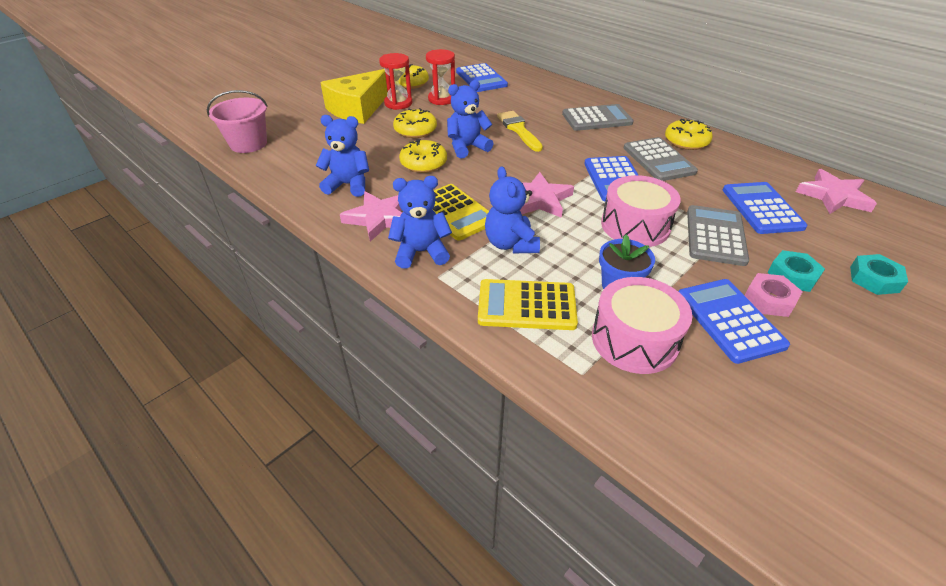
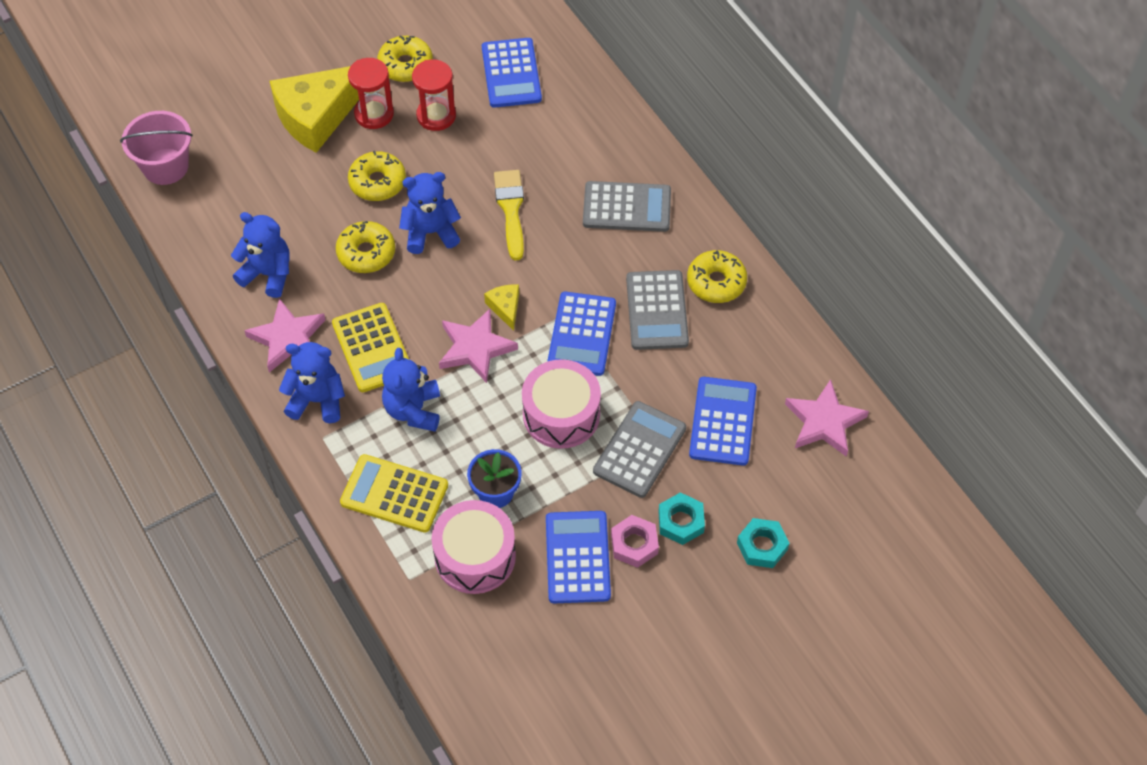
camera: 15 degrees right, 15 degrees up
(547, 175) = (505, 308): none -> yellow cheese

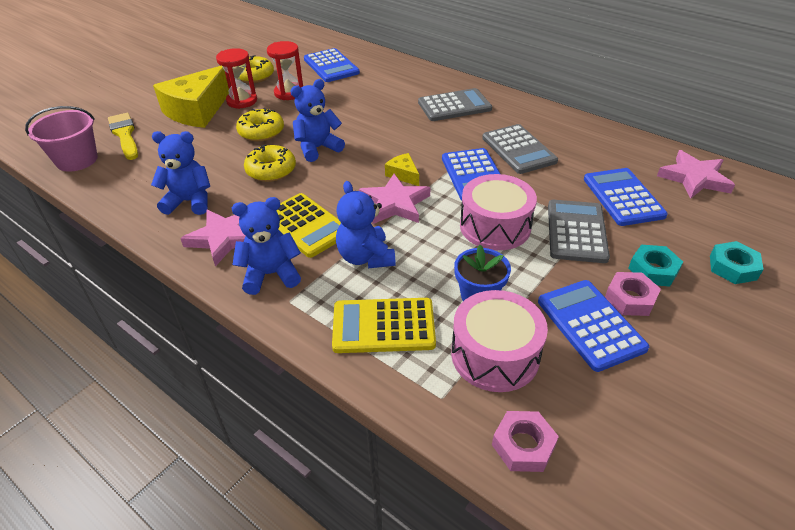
camera: 20 degrees left, 15 degrees down
(450, 640) = (523, 445): none -> pink nut
(511, 210) = (372, 124): yellow brush -> yellow brush (124, 135)
(716, 282) = (547, 126): yellow donut -> none

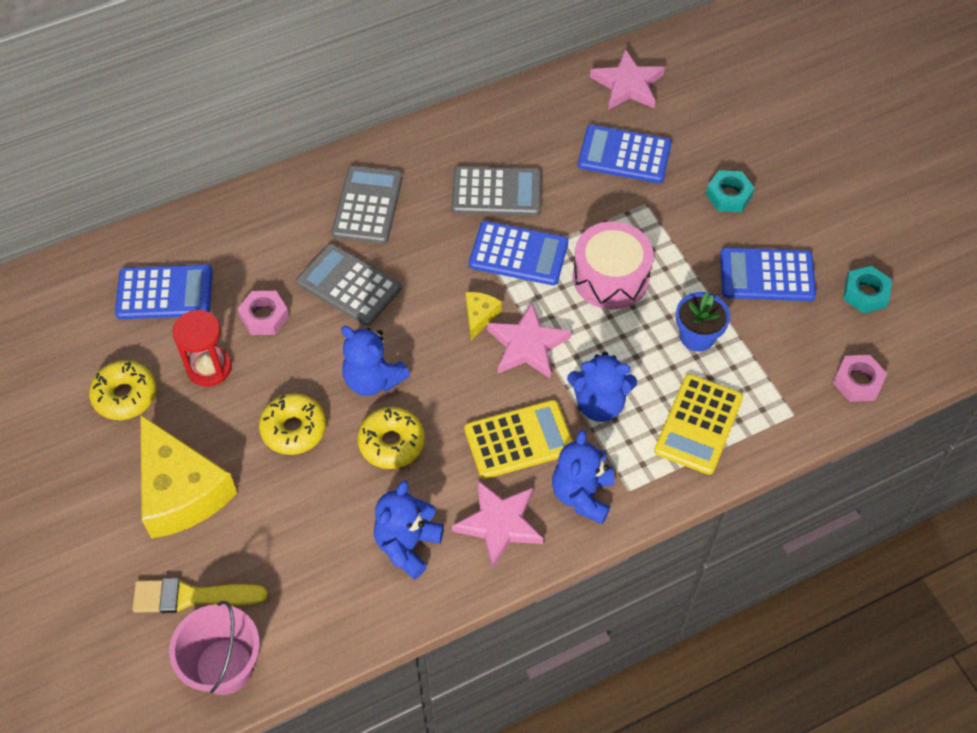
camera: 65 degrees left, 15 degrees up
(242, 101) = (192, 430): red hourglass -> none
(318, 148) = (373, 379): blue teddy bear -> blue teddy bear turned 45 degrees counterclockwise
(403, 175) = (479, 316): yellow cheese -> yellow cheese turned 120 degrees clockwise
(495, 355) = (768, 357): pink drum -> none
(576, 231) = (652, 219): grey calculator -> grey calculator (349, 285)
(630, 298) = (752, 231): pink nut -> pink nut (264, 316)
(732, 267) = (752, 141): turquoise nut -> turquoise nut (865, 293)

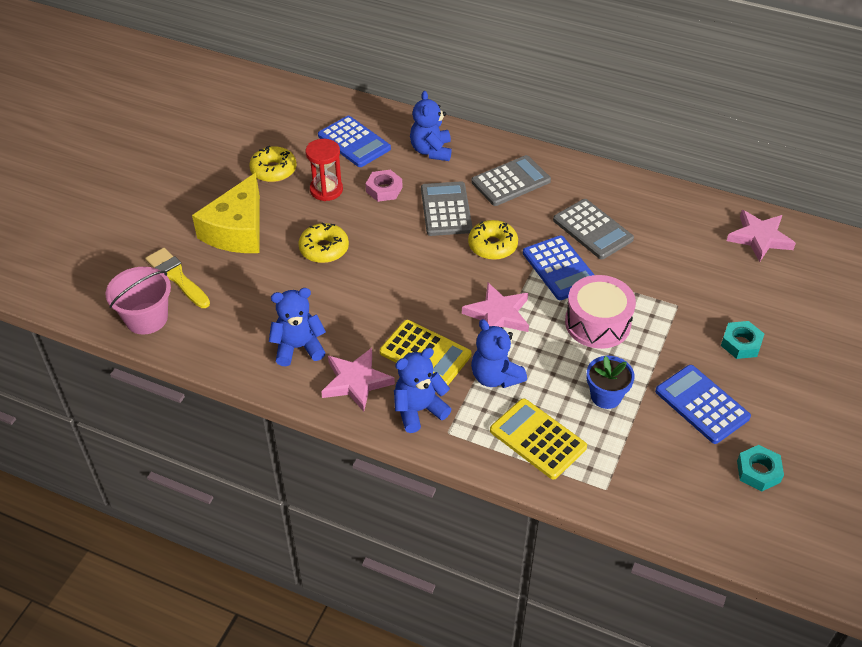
camera: 50 degrees right, 10 degrees down
(373, 379) = (394, 261): blue teddy bear -> blue teddy bear (431, 151)
(391, 443) = (360, 296): yellow donut -> yellow donut (492, 246)
(479, 316) = (493, 279): yellow cheese -> none
(624, 155) = (701, 271): blue calculator -> none
(698, 424) = (537, 439): yellow calculator -> yellow calculator turned 60 degrees clockwise
(858, 382) = (677, 512): pink nut -> none

